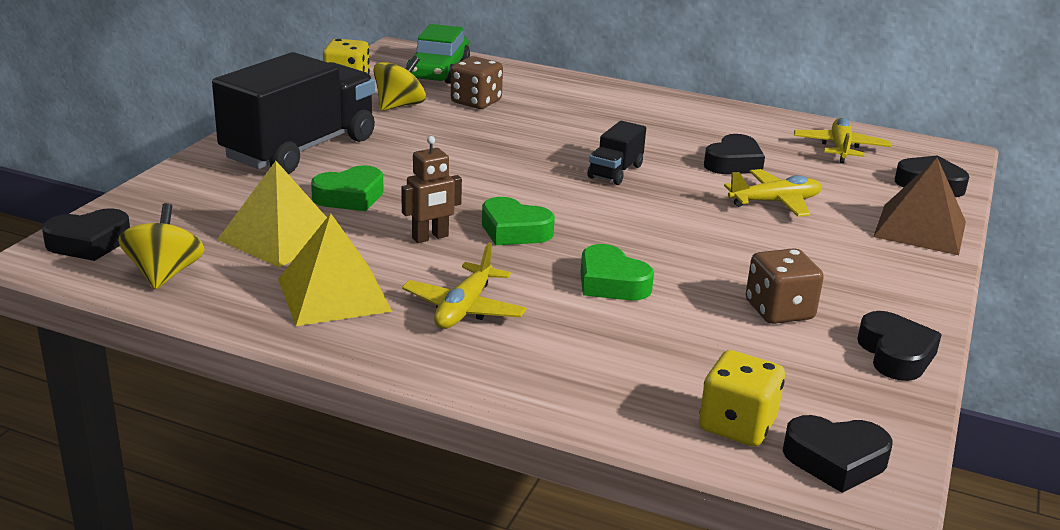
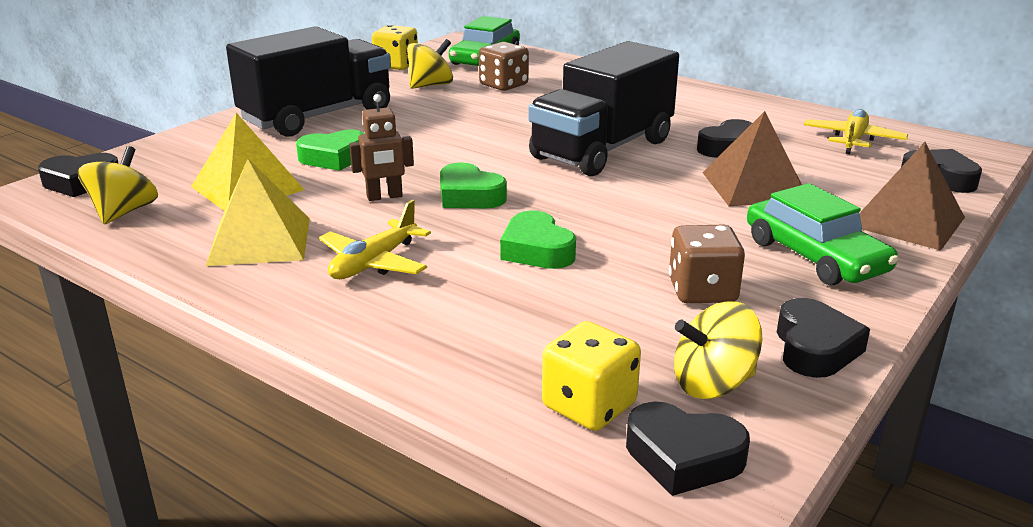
camera: 15 degrees right, 0 degrees up
(615, 171) = (602, 149): black truck -> black truck, size x2.20
(775, 202) = (754, 186): yellow plane -> brown pyramid
(828, 395) = (713, 384): none -> yellow spinning top
(858, 269) = (815, 256): none -> green car

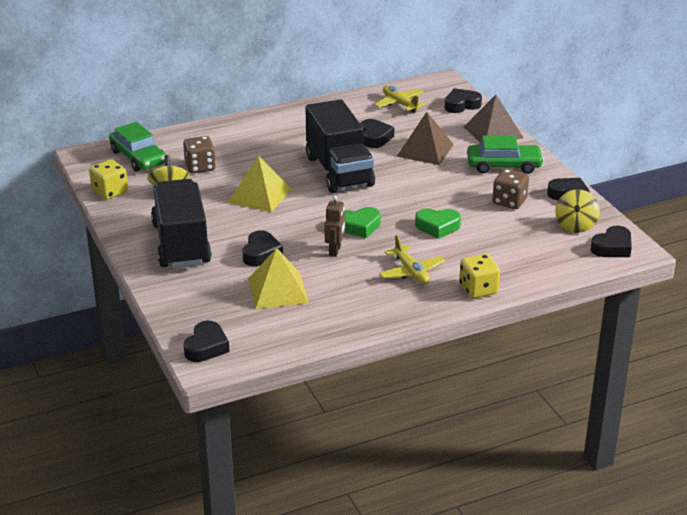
camera: 60 degrees left, 5 degrees up
(124, 212) = (272, 336): yellow spinning top -> none
(259, 241) = (355, 299): yellow pyramid -> yellow pyramid (260, 195)
(334, 158) = (261, 253): green heart -> black heart
(589, 406) = (569, 255): yellow dice -> yellow dice (478, 289)

